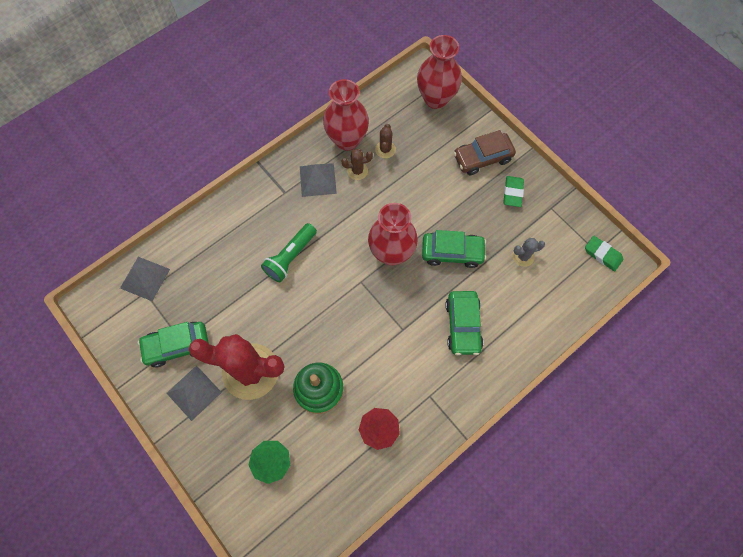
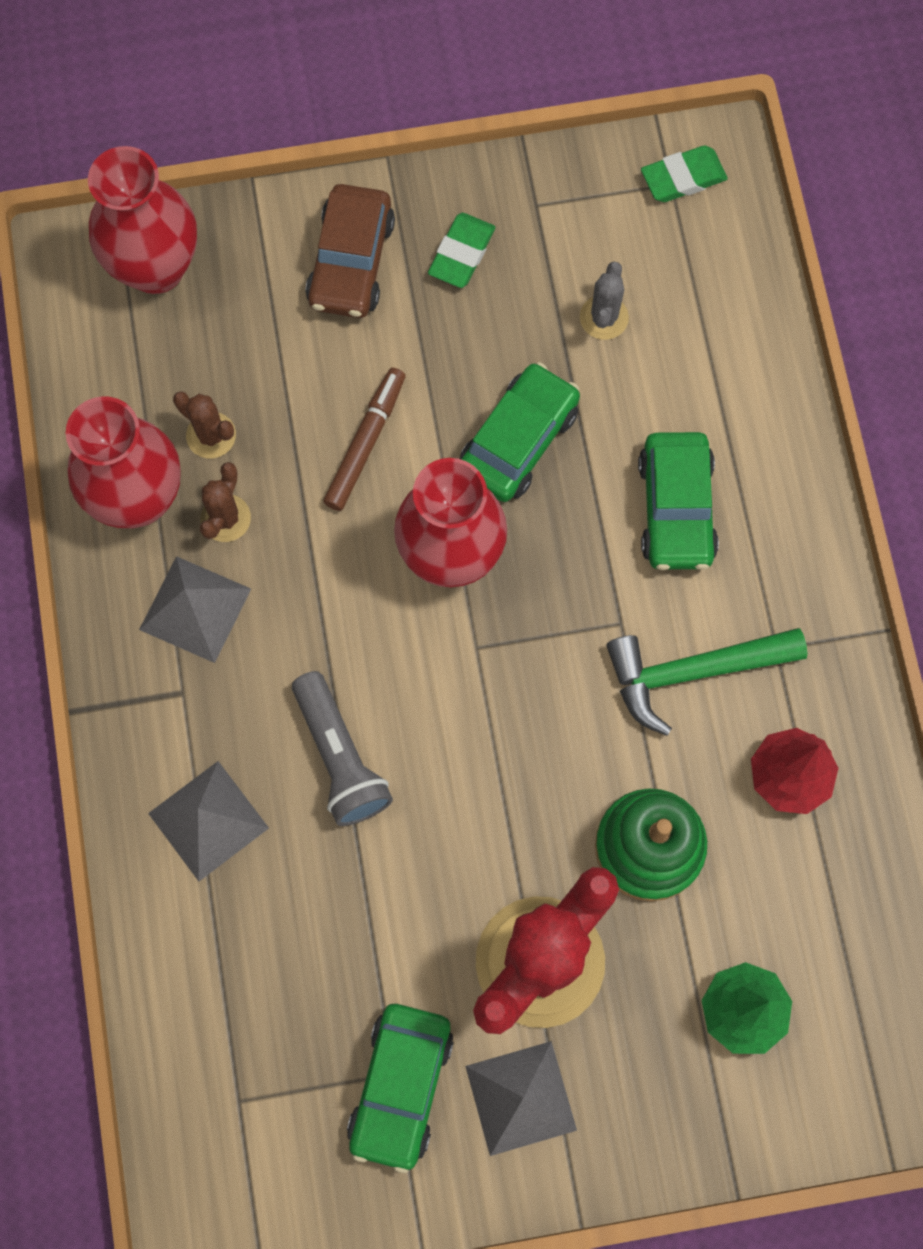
camera: 60 degrees left, 5 degrees up
(145, 278) = (206, 1087): grey pyramid -> grey pyramid (208, 821)
(290, 257) = (340, 757): green flashlight -> grey flashlight
(399, 367) = (692, 672): none -> green hammer
(416, 201) = (365, 443): none -> brown marker
(463, 325) = (676, 508): green car -> green car turned 60 degrees clockwise
(512, 193) = (461, 253): green eraser -> green eraser turned 75 degrees clockwise

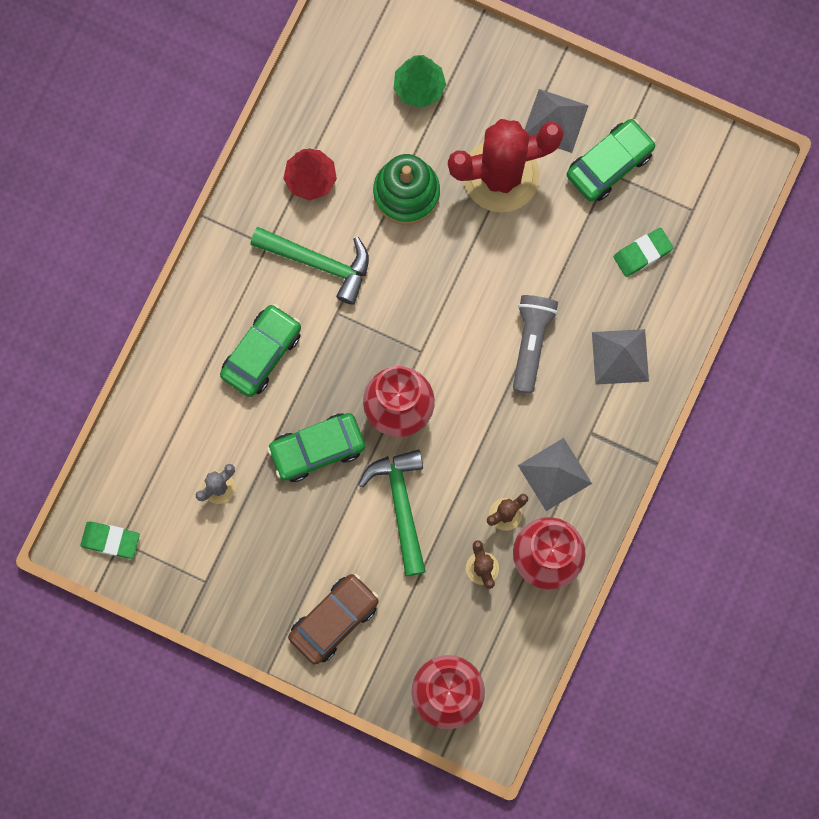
camera: 145 degrees left, 5 degrees up
(365, 443) = (401, 505): brown marker -> green hammer
(461, 253) = (269, 581): green eraser -> green eraser (642, 253)

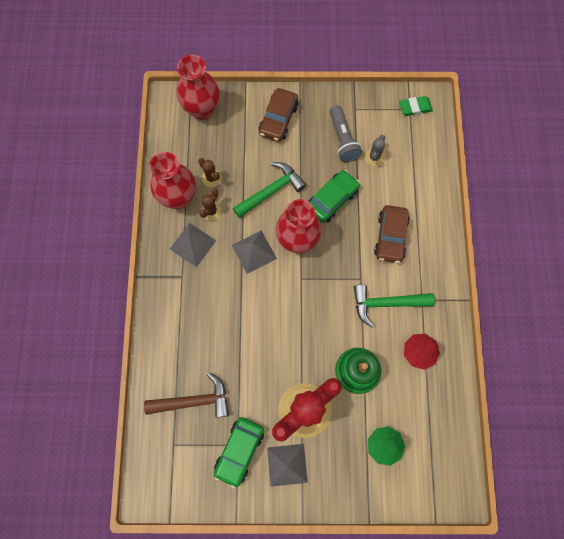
camera: 155 degrees right, 5 degrees down
(261, 353) = (390, 237): green car -> brown car
(401, 505) = (271, 190): green hammer -> green hammer turned 90 degrees counterclockwise
(531, 343) = (239, 313): grey flashlight -> grey flashlight (343, 139)
(620, 356) = (182, 329): grey pyramid -> grey pyramid (254, 252)
(642, 253) = (194, 400): green eraser -> brown hammer

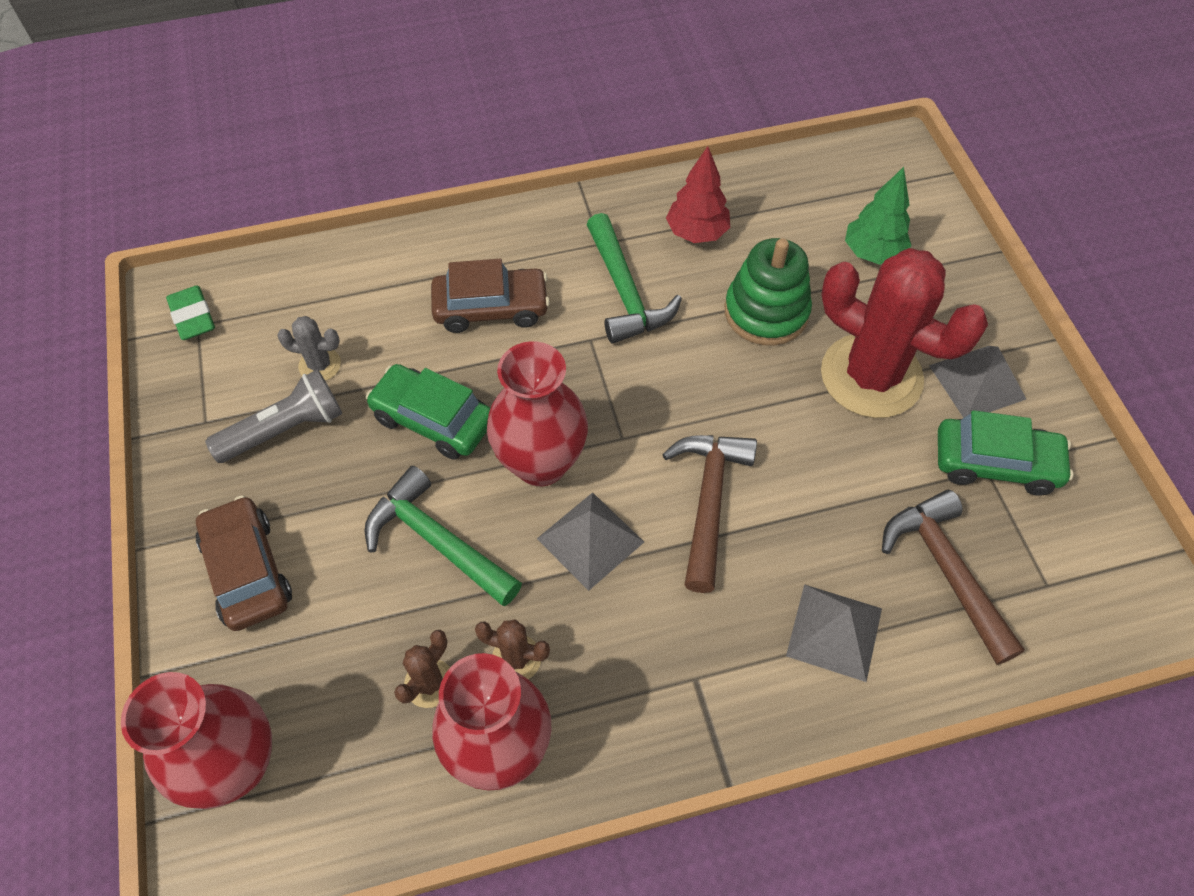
camera: 105 degrees left, 15 degrees down
(193, 244) = (611, 676): grey pyramid -> grey pyramid (834, 631)
(258, 307) = (708, 501): none -> brown hammer
(278, 119) = (247, 571): brown car -> brown car turned 120 degrees counterclockwise

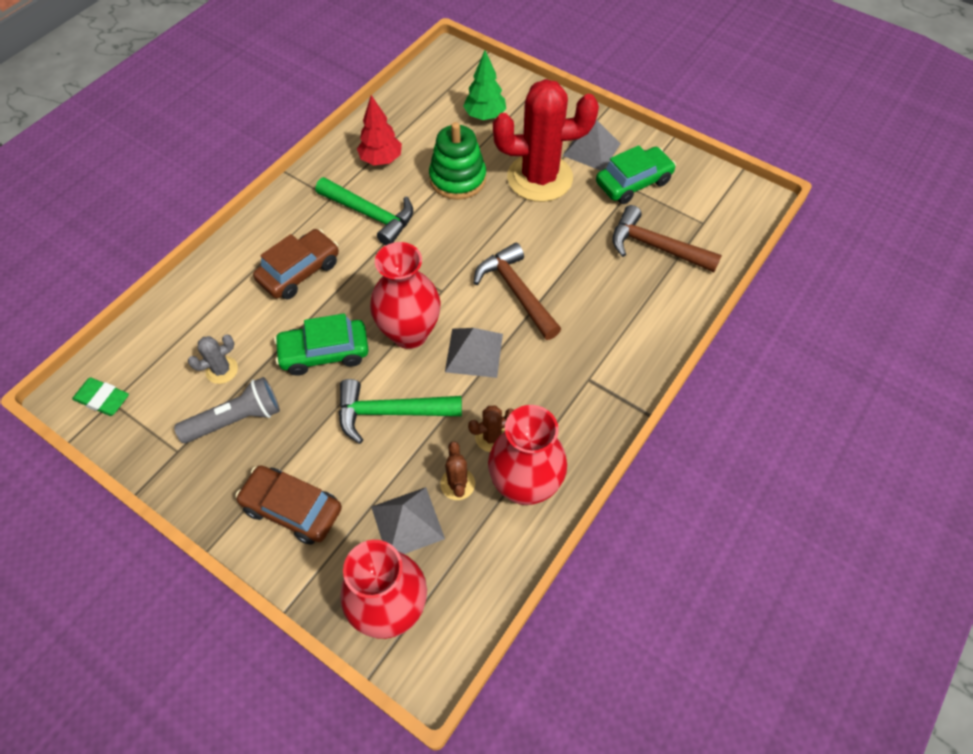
camera: 40 degrees left, 0 degrees up
(285, 429) = (236, 419): grey flashlight -> grey flashlight turned 45 degrees clockwise
(834, 631) = (631, 310): grey pyramid -> grey pyramid (407, 522)

